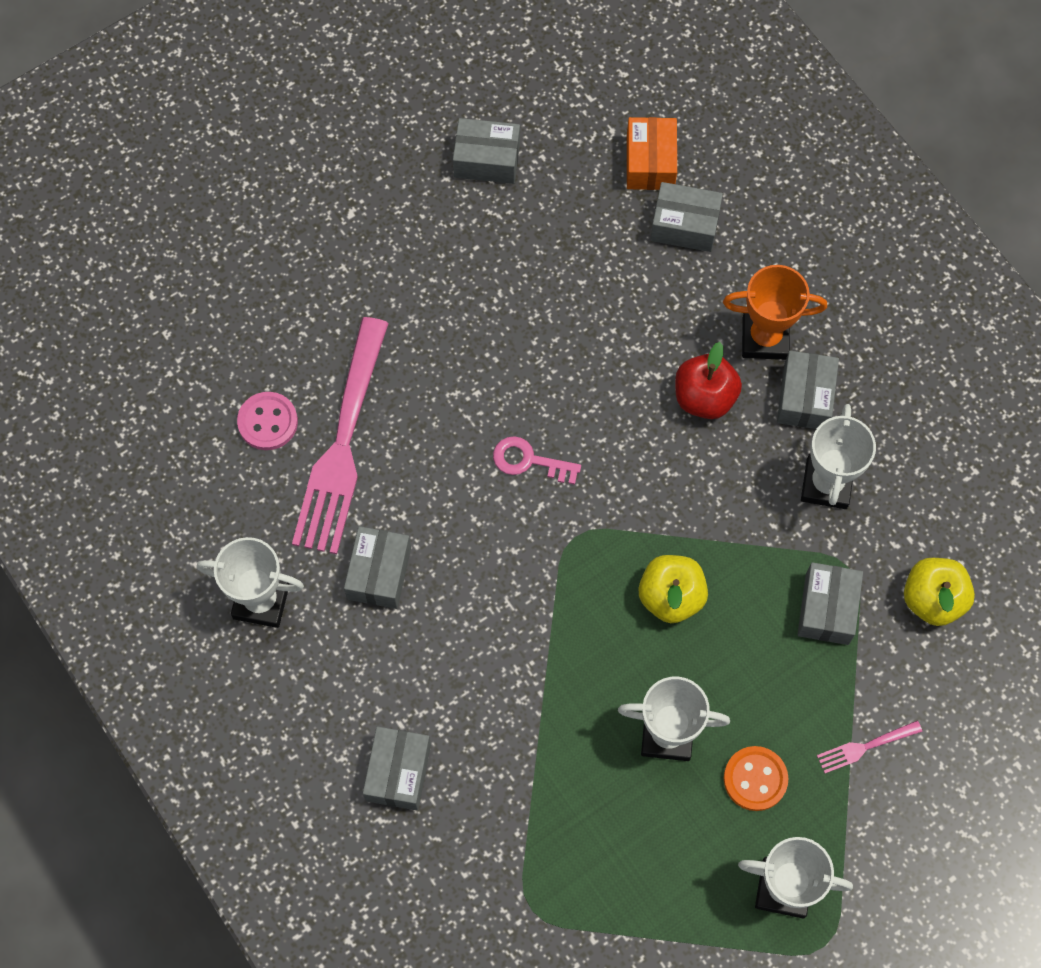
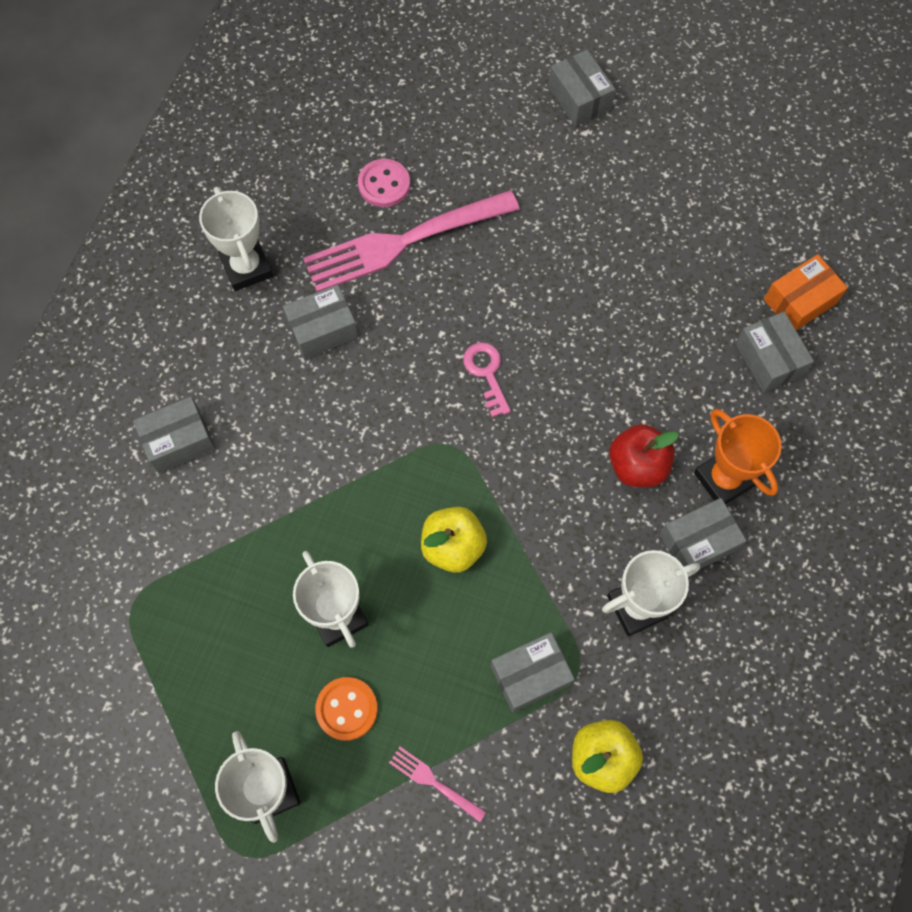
camera: 55 degrees right, 0 degrees up
(487, 160) = (703, 190): grey box -> grey box (579, 98)

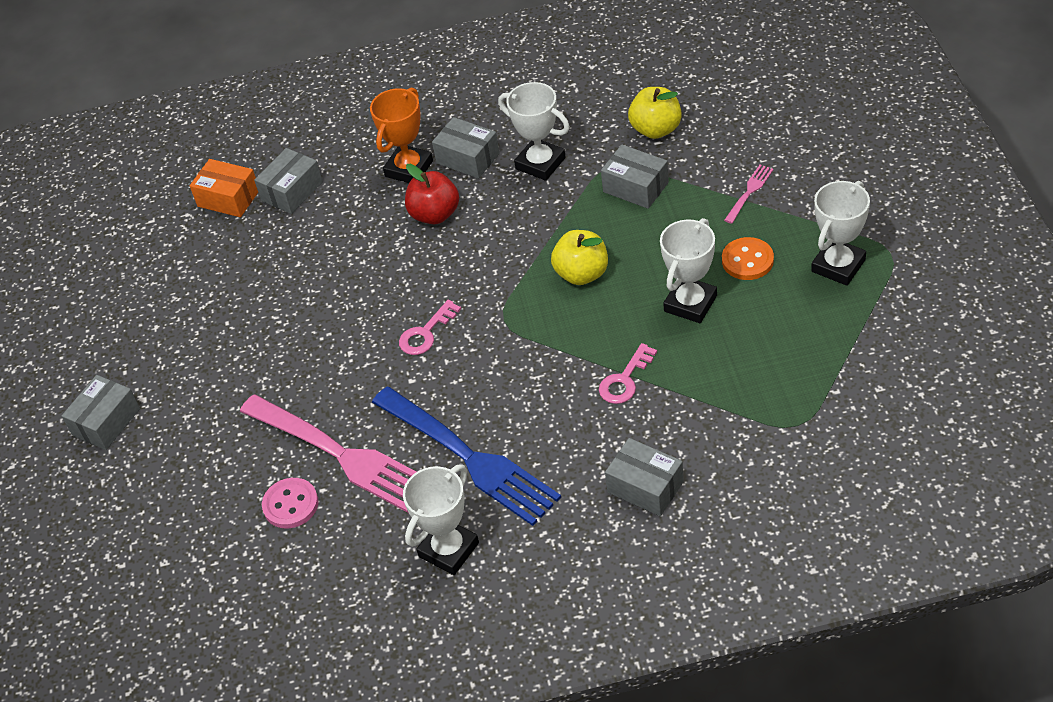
camera: 115 degrees left, 20 degrees down
(298, 499) = (625, 380): none -> pink key
(322, 329) = (467, 457): grey box -> blue fork
(434, 782) = (749, 192): pink fork -> pink fork turned 150 degrees counterclockwise

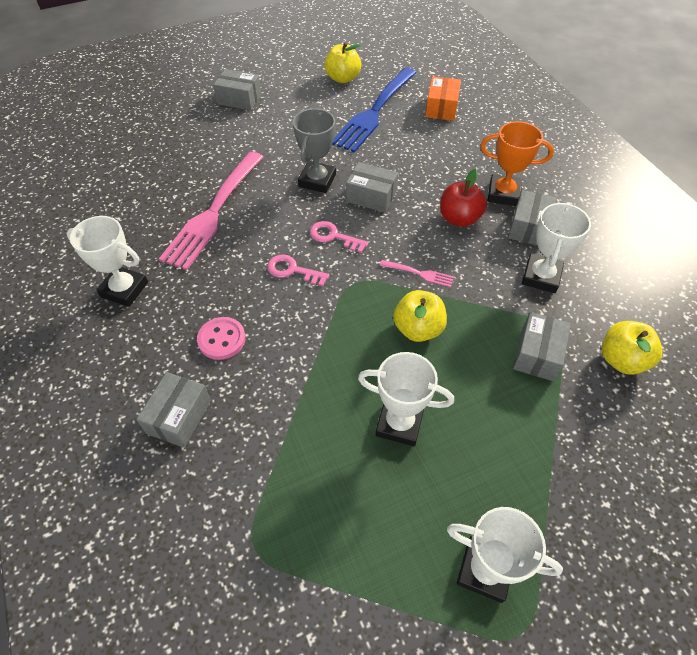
camera: 70 degrees right, 5 degrees up
(113, 295) = (343, 78): none -> yellow apple
(291, 504) = (171, 195): pink button -> pink button (222, 339)
(292, 191) = (458, 136): grey box -> grey box (371, 196)
(321, 341) = (317, 180): none -> grey trophy
(467, 457) = (212, 285): blue fork -> blue fork (375, 111)
(625, 380) = (299, 382): pink key -> pink key (292, 270)
(747, 260) = (468, 470): orange button -> none
(749, 192) = (565, 459): pink fork -> pink fork (419, 273)

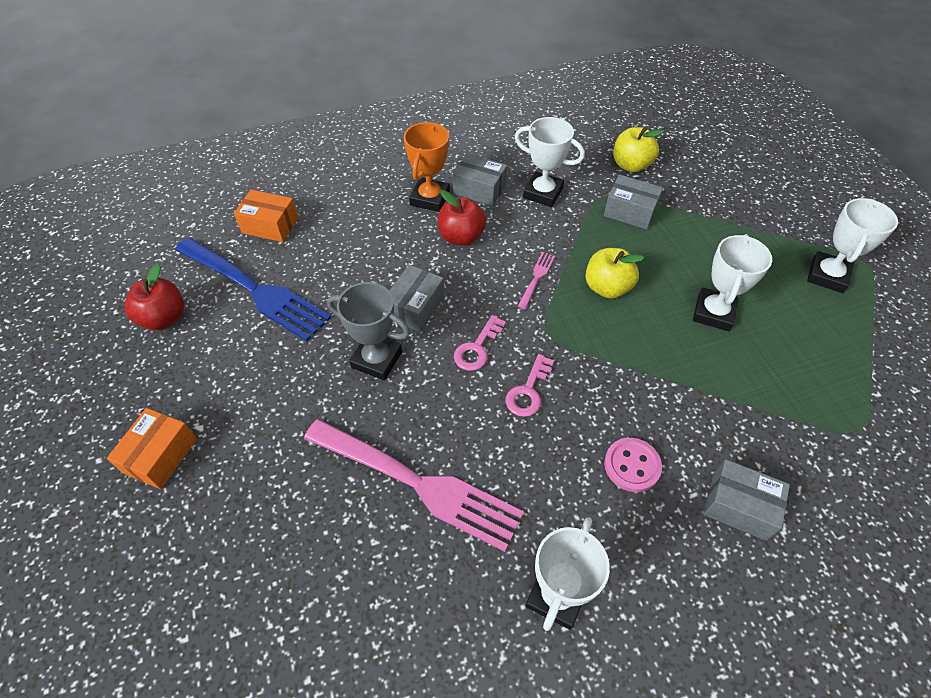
camera: 85 degrees left, 0 degrees up
(239, 99) = (160, 455): grey box -> orange box
(343, 78) = (164, 318): yellow apple -> red apple

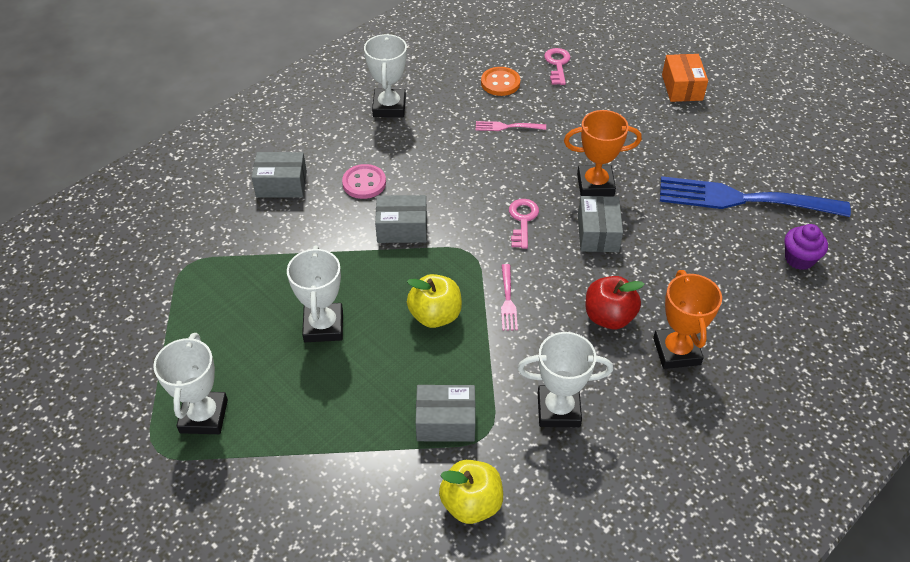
camera: 155 degrees right, 5 degrees down
(164, 318) = (785, 155): red apple -> none
(270, 225) = (799, 259): orange box -> purple cupcake
(375, 574) = (500, 83): none -> orange button
(376, 359) = (595, 185): grey trophy -> orange trophy
(416, 483) = (507, 127): pink fork -> pink fork, size x0.41
(479, 189) = (633, 385): grey box -> grey box (402, 228)
(528, 391) = (463, 204): pink key -> pink key (557, 64)

